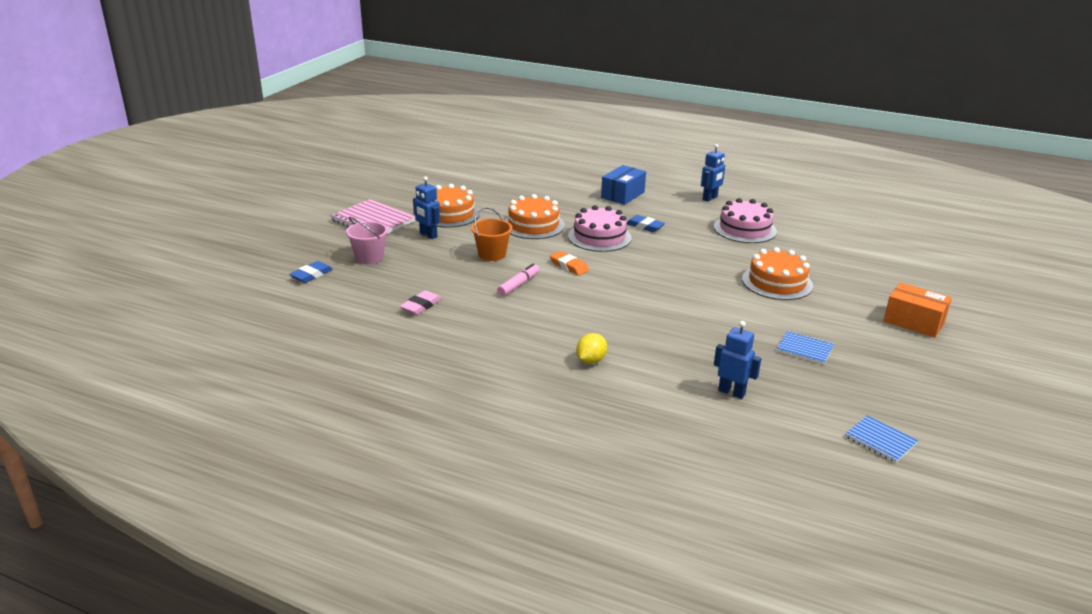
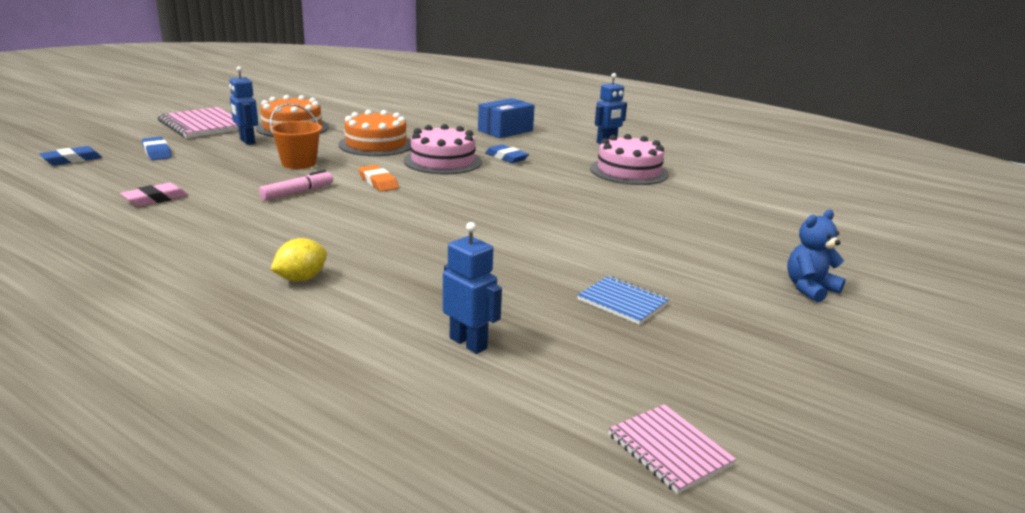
camera: 10 degrees right, 5 degrees down
(369, 257) = (157, 152): pink bucket -> blue eraser
(777, 282) = (634, 224): orange cake -> none
(880, 440) = (669, 449): blue notebook -> pink notebook
(913, 322) = (809, 289): orange box -> blue teddy bear

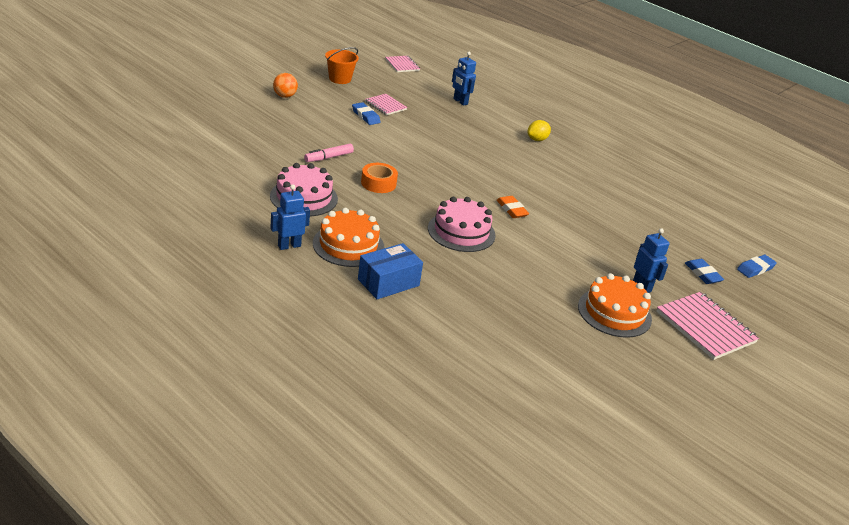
camera: 175 degrees left, 10 degrees up
(155, 199) = (653, 210): pink eraser -> none
(297, 192) = (565, 205): pink marker -> pink marker (328, 157)
(299, 163) = (580, 243): orange bucket -> orange bucket (340, 79)
(376, 144) = (522, 267): orange cake -> orange cake (348, 245)
(506, 157) = (403, 231): blue eraser -> blue eraser (365, 116)
(557, 190) = (378, 183): none -> orange tape
(622, 302) = (385, 105): blue notebook -> pink notebook
(809, 289) = (284, 96): blue teddy bear -> orange ball

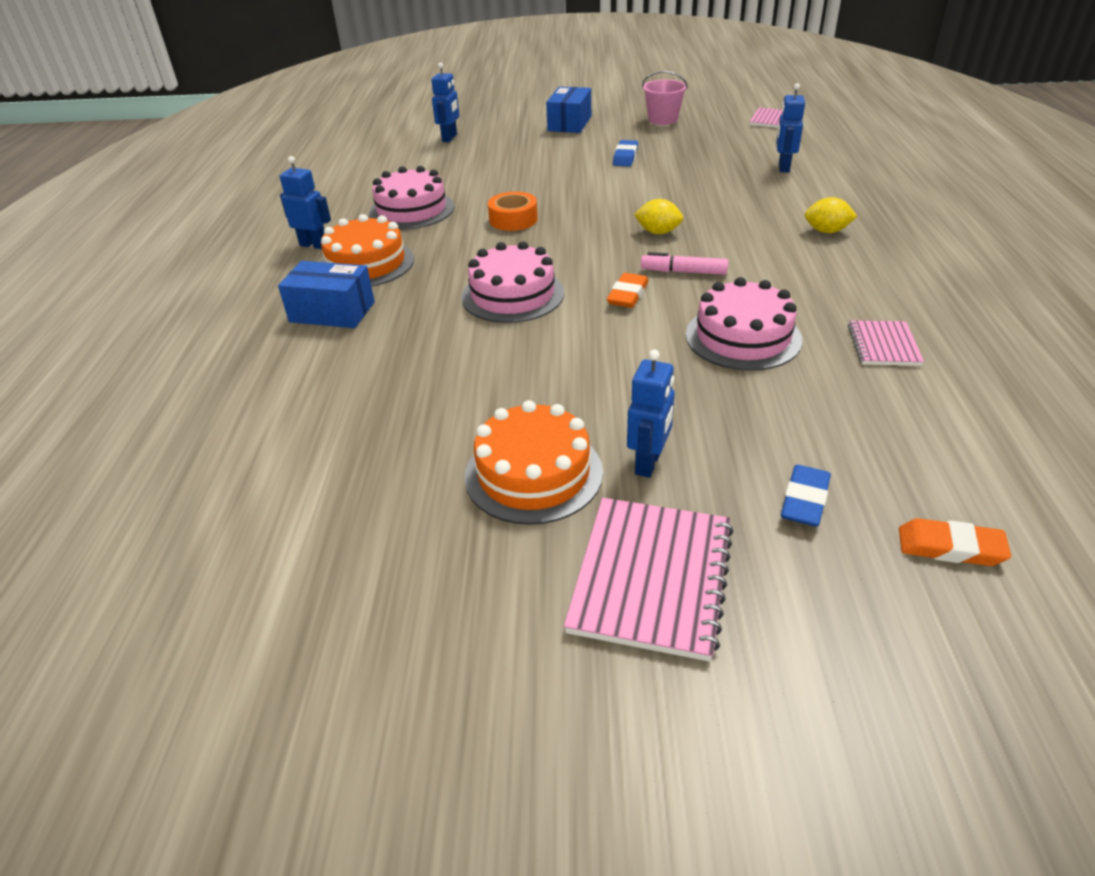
camera: 55 degrees right, 5 degrees up
(220, 130) = (450, 138): none -> blue robot
(284, 96) = (569, 123): orange ball -> blue box
(328, 157) = (507, 183): pink marker -> pink marker (683, 272)
(340, 79) = (663, 119): orange bucket -> pink bucket
(385, 105) = (670, 152): pink notebook -> pink notebook (883, 345)
(466, 166) = (658, 232): none -> yellow lemon
(588, 213) = (743, 337): none -> pink cake
(755, 269) = (950, 547): blue eraser -> orange eraser

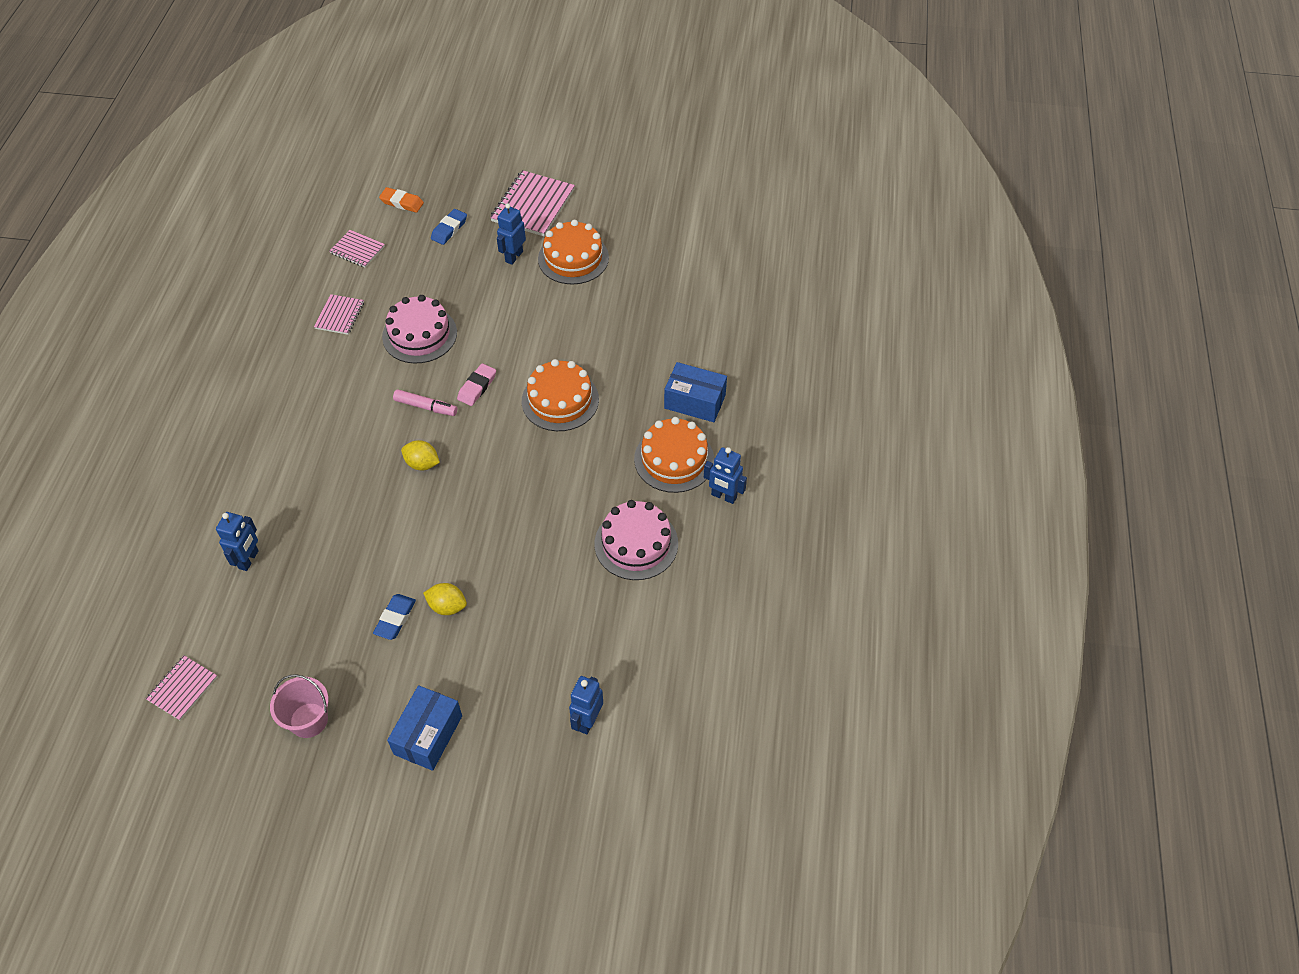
camera: 175 degrees left, 15 degrees up
(512, 295) = (560, 400): pink cake -> orange cake
(513, 219) = (541, 507): orange tape -> none
(628, 295) = (477, 387): orange eraser -> pink eraser
(826, 231) = (287, 441): yellow lemon -> yellow lemon (447, 606)
(950, 440) = (357, 250): none -> pink notebook

